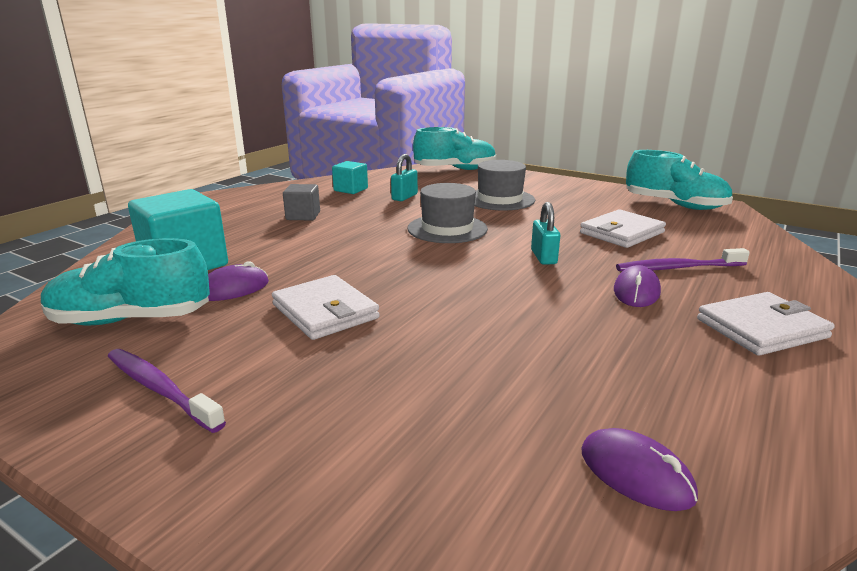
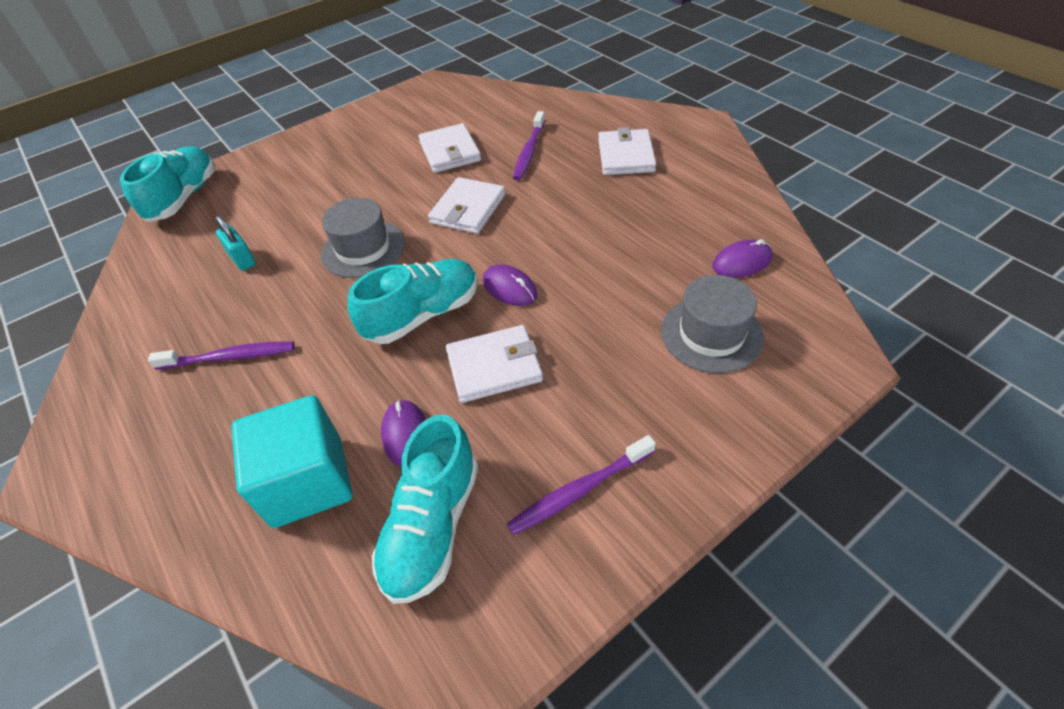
camera: 65 degrees left, 25 degrees up
(303, 216) = (230, 357): grey cube -> purple toothbrush
(350, 189) = (170, 300): turquoise cube -> none
(499, 199) = (313, 193): grey hat -> grey hat (711, 334)
(543, 257) = (468, 209): turquoise padlock -> white wallet
(636, 291) = (553, 184): purple mouse -> purple mouse (509, 288)
(674, 205) = (414, 103): turquoise shoe -> turquoise shoe (423, 315)

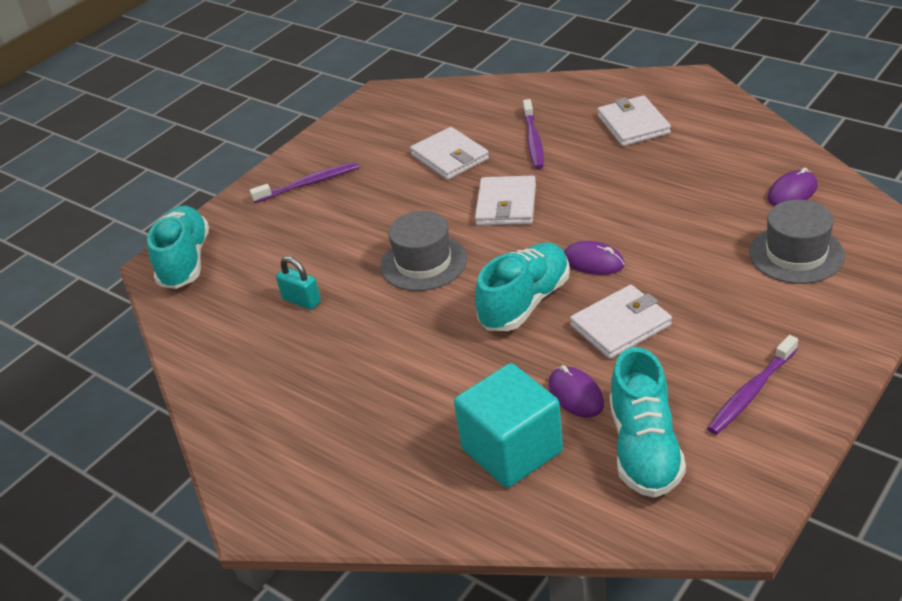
camera: 15 degrees left, 10 degrees down
(230, 357) = (359, 382): purple toothbrush -> purple toothbrush (309, 184)

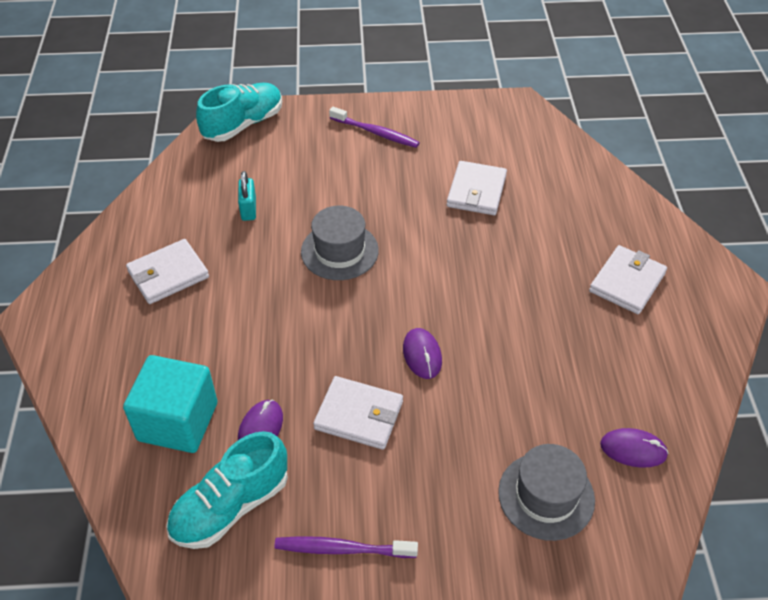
camera: 45 degrees right, 10 degrees up
(506, 205) = (447, 260): white wallet -> white wallet (168, 274)
(525, 302) = (340, 338): turquoise shoe -> none
(533, 140) = (544, 229): purple toothbrush -> none

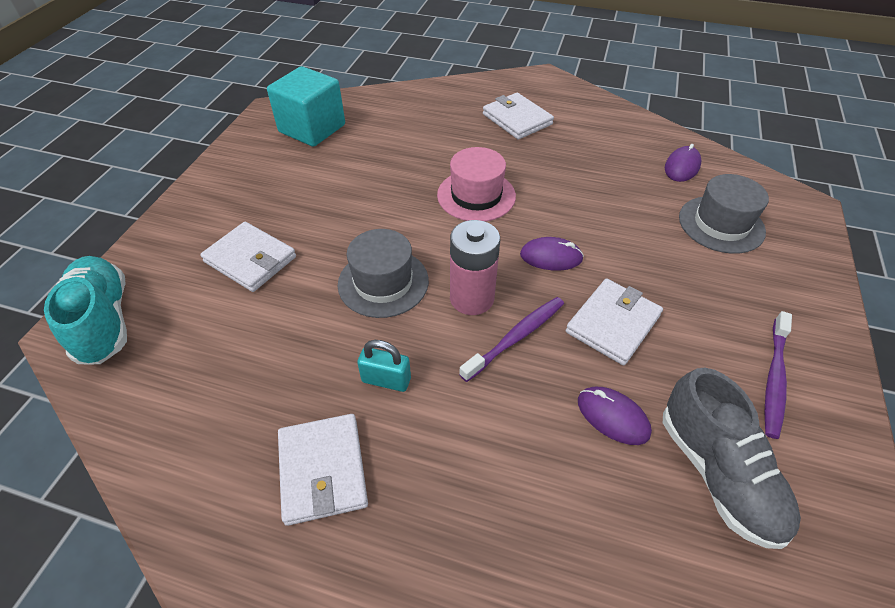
camera: 70 degrees left, 0 degrees up
(178, 421) = (582, 509): turquoise cube -> turquoise cube (312, 128)
(231, 506) = (717, 473): turquoise shoe -> grey shoe
(248, 209) = (262, 350): turquoise padlock -> turquoise padlock (386, 380)
(346, 311) = (471, 298): none -> pink battery
(376, 133) = (227, 209): purple toothbrush -> purple toothbrush (516, 337)
(476, 191) = (364, 165): white wallet -> white wallet (250, 259)
(479, 281) = (476, 195): none -> pink hat

